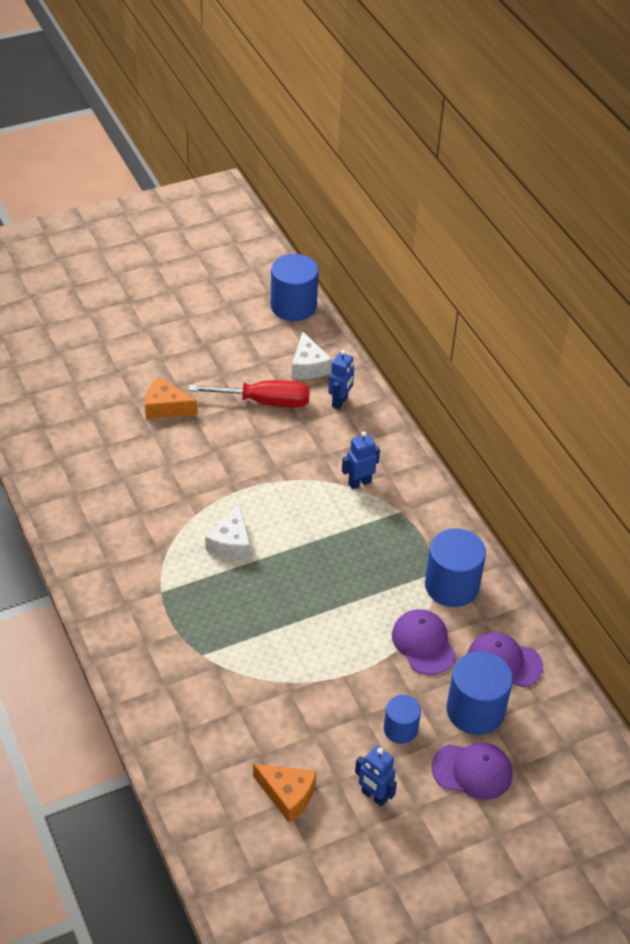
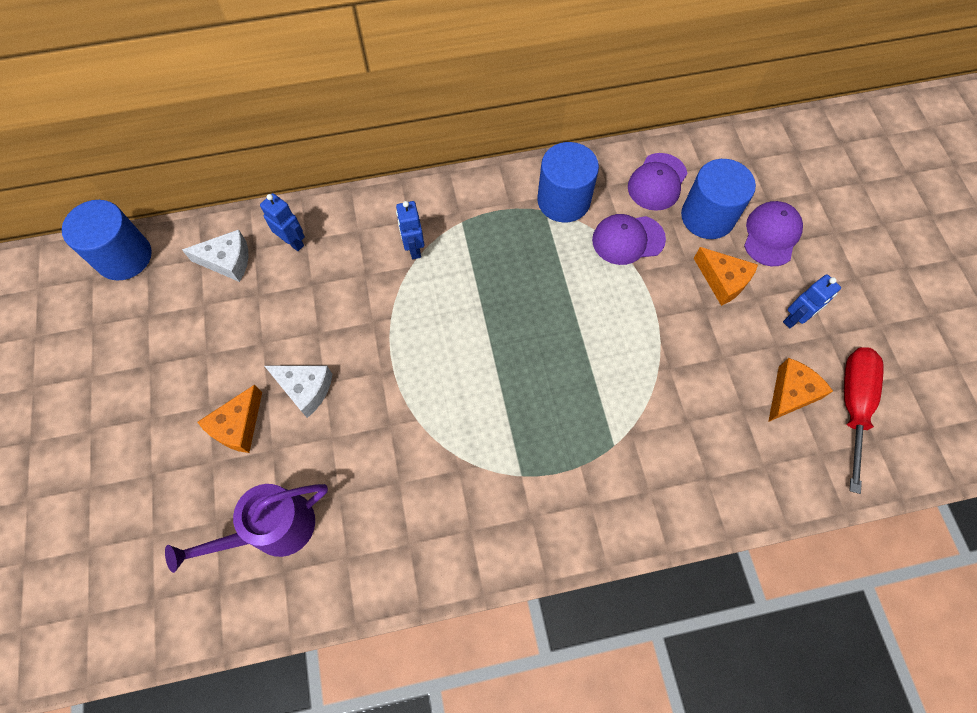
camera: 75 degrees left, 20 degrees up
(89, 446) = (272, 529): none -> purple watering can
(231, 543) = (467, 389): white cheese -> white cheese (305, 389)
(265, 402) = (267, 316): red screwdriver -> red screwdriver (853, 405)
(400, 729) = (723, 281): blue cylinder -> orange cheese

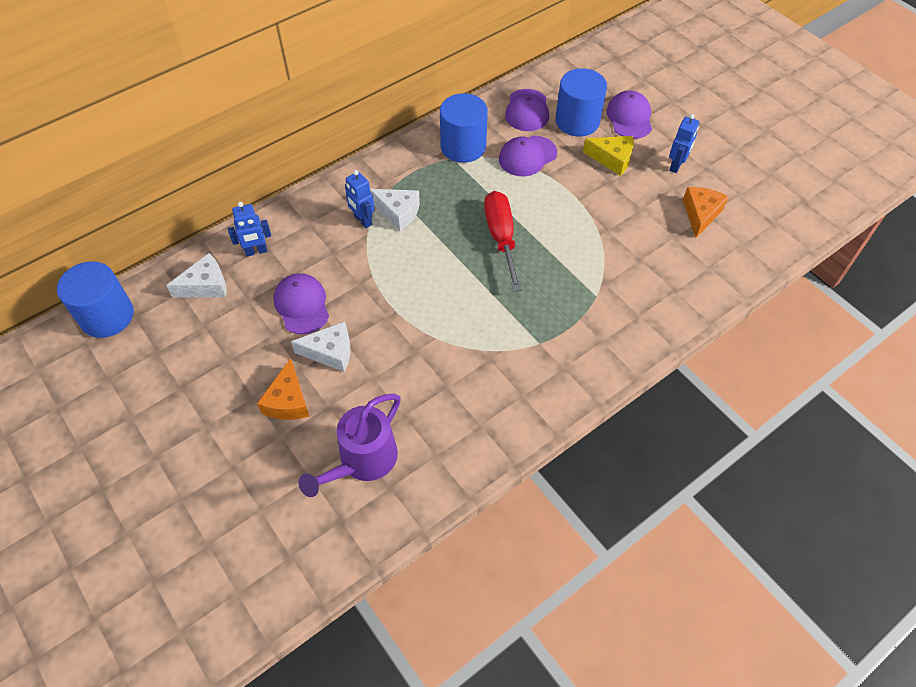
camera: 25 degrees left, 10 degrees down
(293, 242) = (256, 251): blue robot -> blue robot turned 150 degrees clockwise
(305, 322) = (302, 305): none -> purple cap
(454, 254) = (398, 212): none -> white cheese
(723, 281) = (612, 159): orange cheese -> yellow cheese
(853, 405) = (746, 205): red screwdriver -> red screwdriver (501, 237)

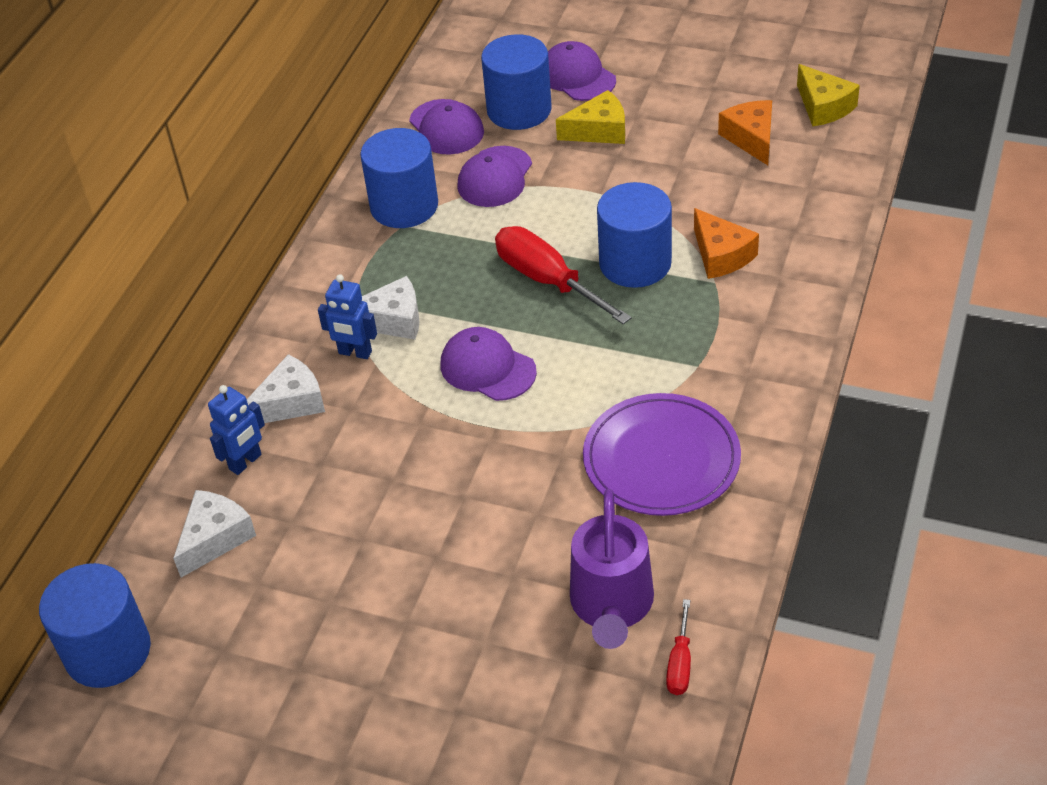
camera: 30 degrees left, 10 degrees down
(288, 401) = (456, 599): orange cheese -> orange cheese (721, 255)
(302, 305) = (368, 487): purple cap -> purple cap (487, 368)
(330, 352) = (457, 517): white cheese -> white cheese (290, 402)
(368, 522) = (680, 663): none -> red screwdriver
(468, 389) = (661, 459): none -> purple plate
(560, 256) = (635, 263): none -> blue cylinder
(676, 166) = (678, 102): blue robot -> none
(766, 218) = (823, 107): none -> yellow cheese

